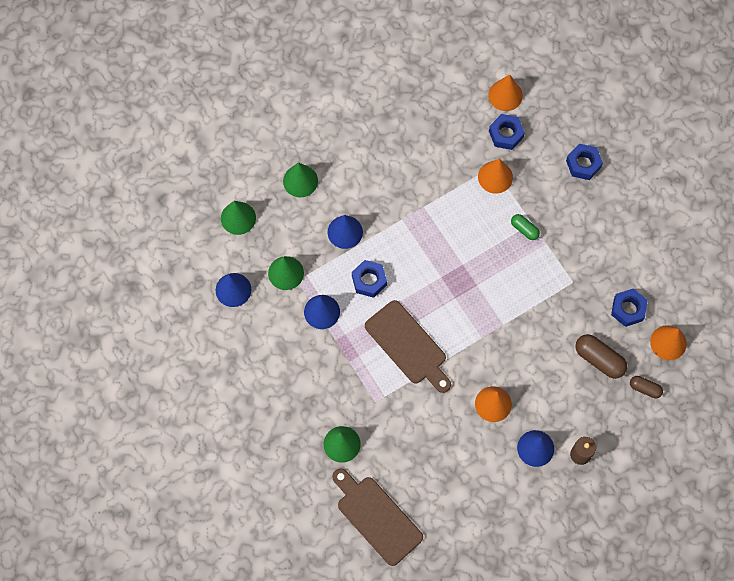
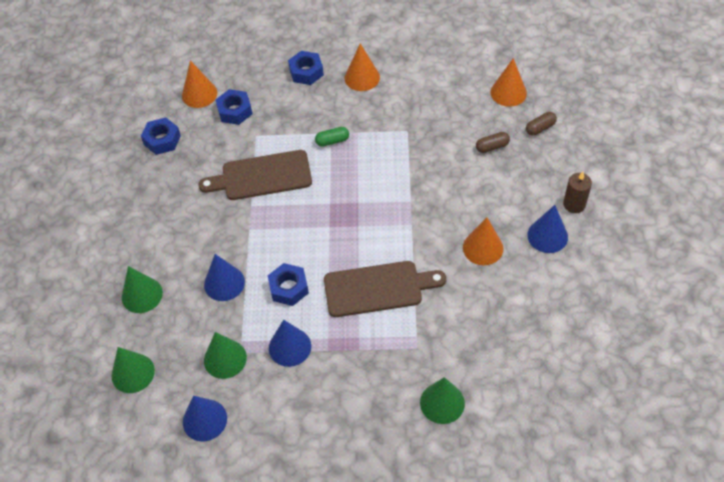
camera: 55 degrees left, 15 degrees down
(377, 517) = (541, 411): brown cutting board -> brown cutting board (262, 176)
(495, 177) = (267, 138): orange cone -> orange cone (362, 77)
(599, 359) = (492, 147): brown capsule -> brown capsule, size x0.60
(628, 309) = (459, 105): blue nut -> blue nut (162, 140)

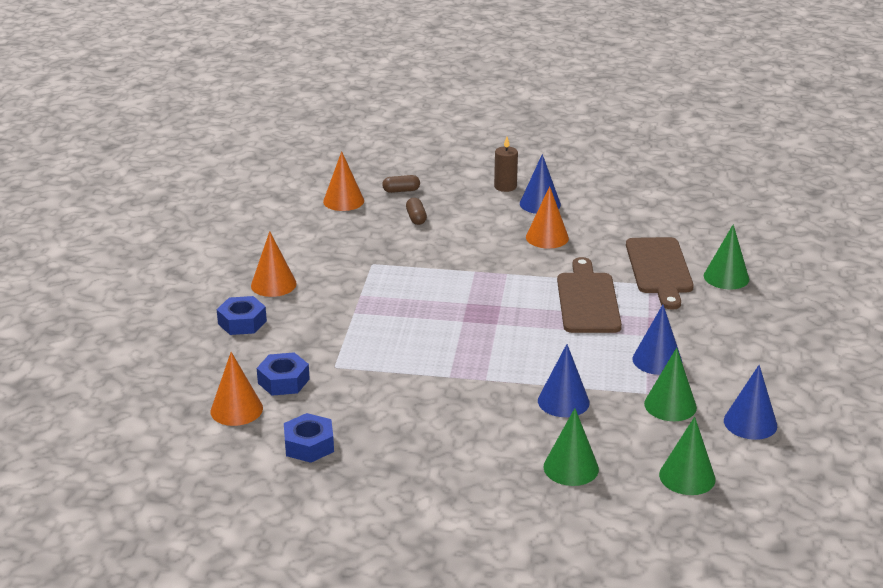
camera: 85 degrees left, 25 degrees down
(262, 176) = (405, 365): brown cutting board -> brown cutting board (659, 269)
(288, 288) = (578, 356): blue nut -> none
(332, 141) = (367, 312): green capsule -> none
(540, 128) = (401, 190): brown capsule -> brown capsule turned 75 degrees counterclockwise

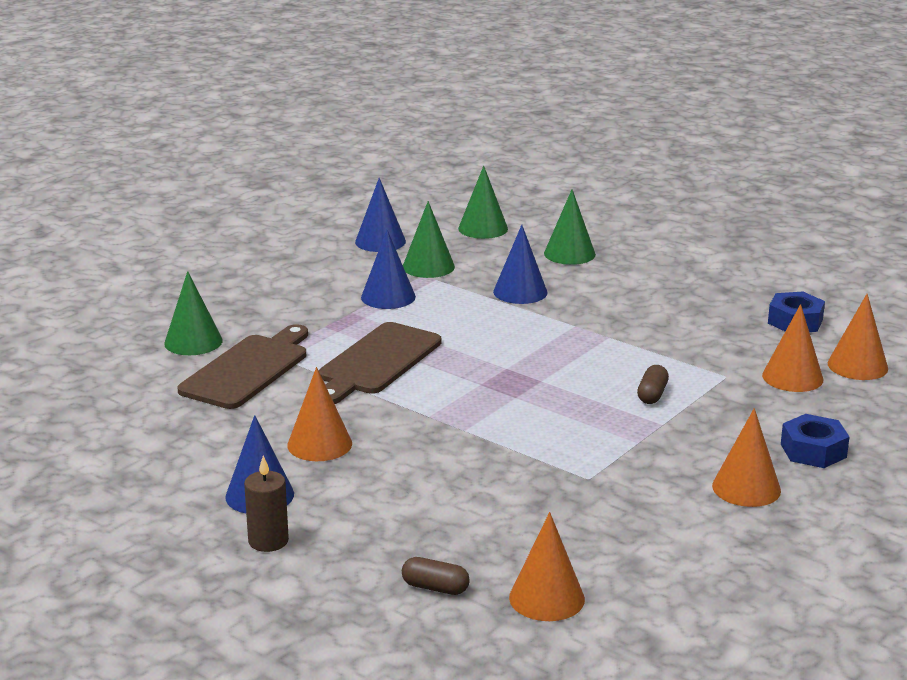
camera: 150 degrees left, 5 degrees down
(283, 381) = (792, 377): blue nut -> orange cone
(416, 218) = (462, 529): brown capsule -> brown capsule (652, 394)

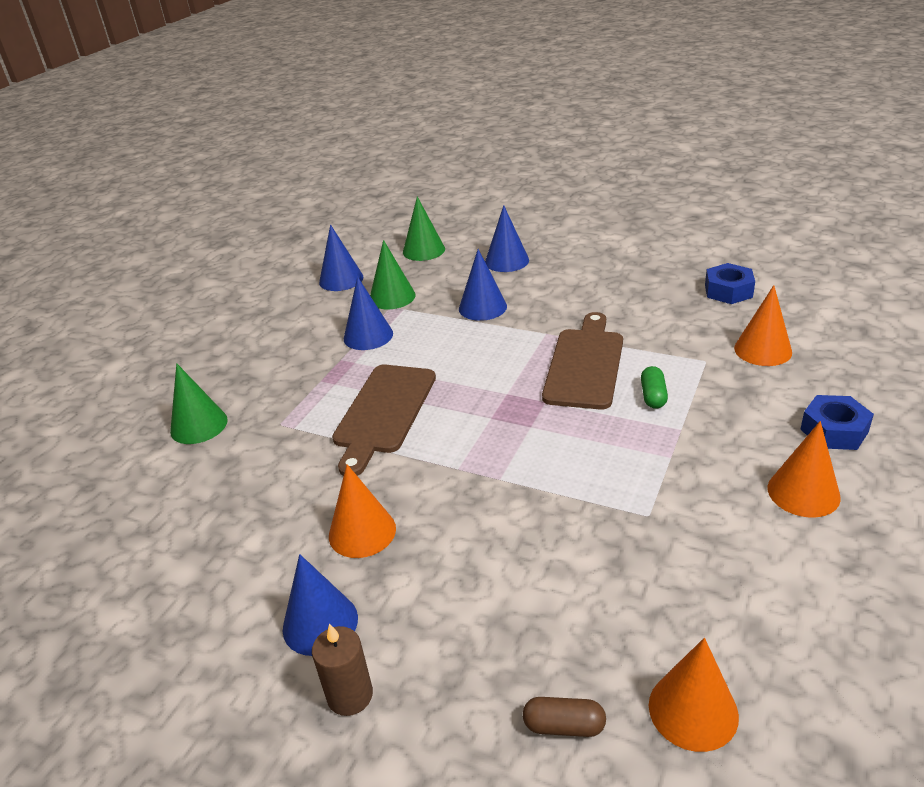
camera: 10 degrees left, 10 degrees up
(248, 369) = (261, 448): brown cutting board -> brown cutting board (585, 365)
(569, 254) = (506, 261): green cone -> blue cone
(652, 394) = (653, 396): brown capsule -> green capsule
(857, 366) = (808, 326): orange cone -> none

